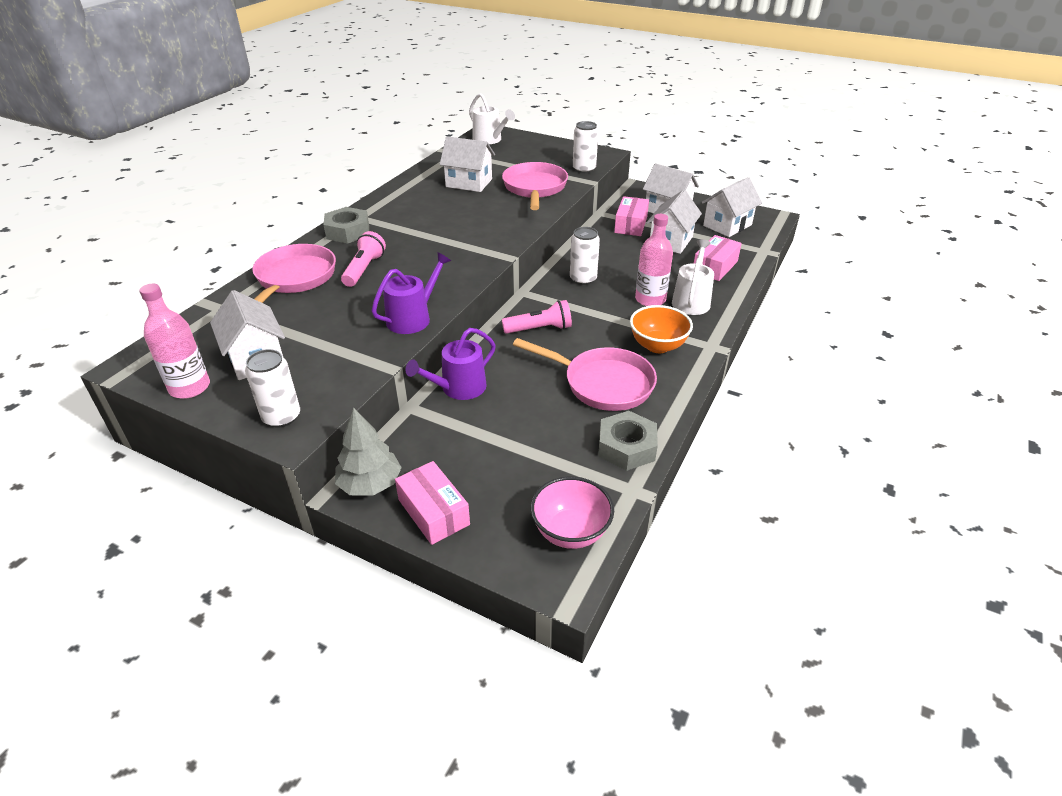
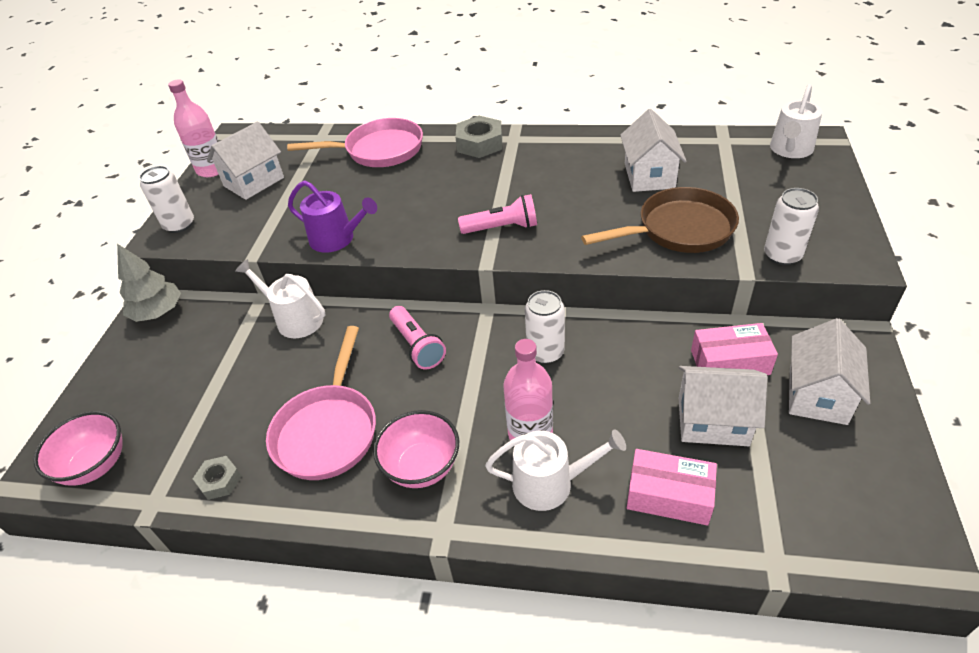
camera: 75 degrees right, 5 degrees up
(364, 269) = (413, 179): pink flashlight -> pink flashlight (502, 228)
(433, 512) = (125, 362): pink box -> none
(459, 388) = (295, 319): purple watering can -> white watering can
(535, 188) = (679, 229): pink pan -> brown pan
(626, 447) = (219, 481): grey nut -> grey nut, size x0.58
(657, 346) = (422, 467): orange bowl -> pink bowl
(727, 225) = (829, 489): white house -> none

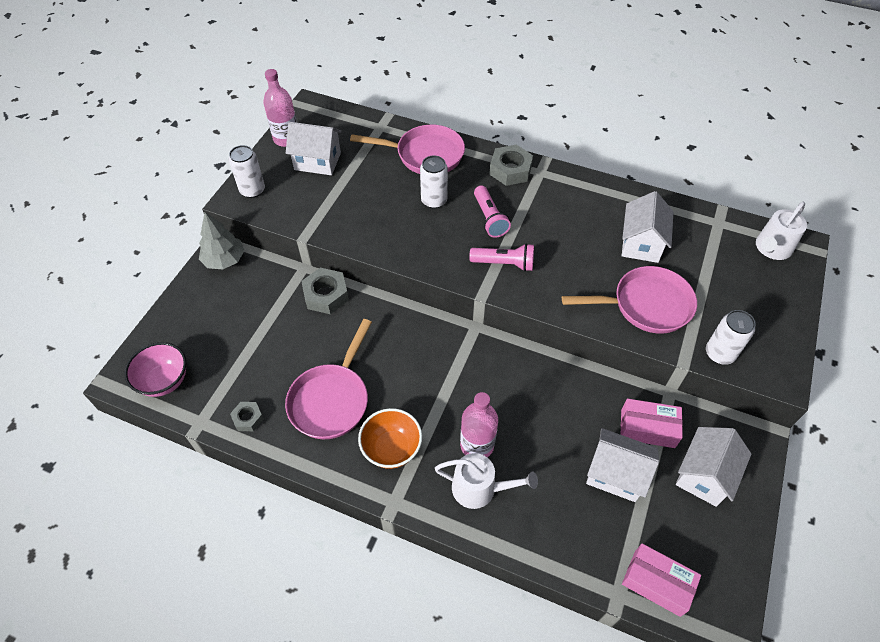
camera: 10 degrees right, 10 degrees up
(254, 182) = (317, 161): white house -> white house turned 45 degrees clockwise
(295, 319) = (326, 295): white watering can -> grey nut
(337, 239) = (371, 238): purple watering can -> none
(417, 346) = (413, 346): pink flashlight -> pink flashlight (489, 218)
(422, 467) = (392, 449): pink bowl -> orange bowl
(545, 352) = (509, 379): white can -> white can (434, 200)
(669, 495) = (561, 523): pink box -> pink box (657, 583)
(679, 229) = (646, 305): brown pan -> pink pan

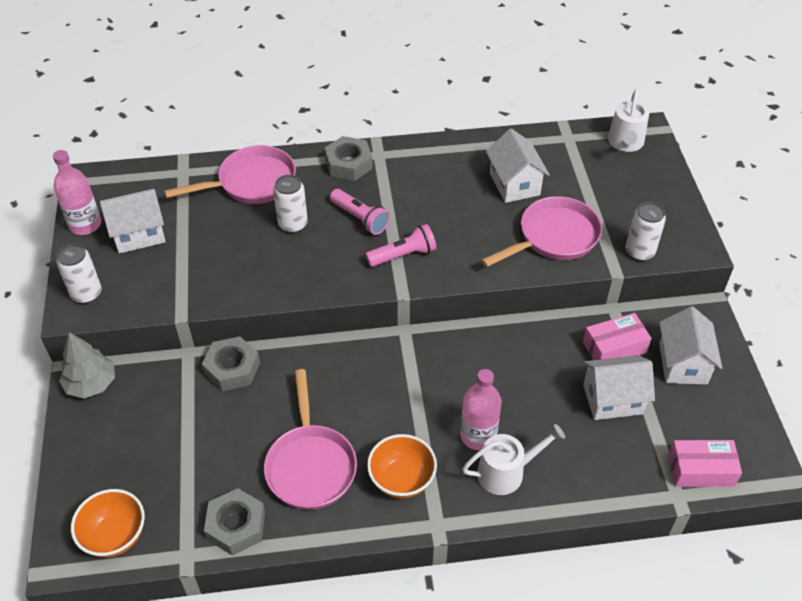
camera: 30 degrees left, 5 degrees down
(164, 381) = (115, 536): pink bowl -> orange bowl
(248, 418) = (236, 526): grey nut -> grey nut, size x1.71

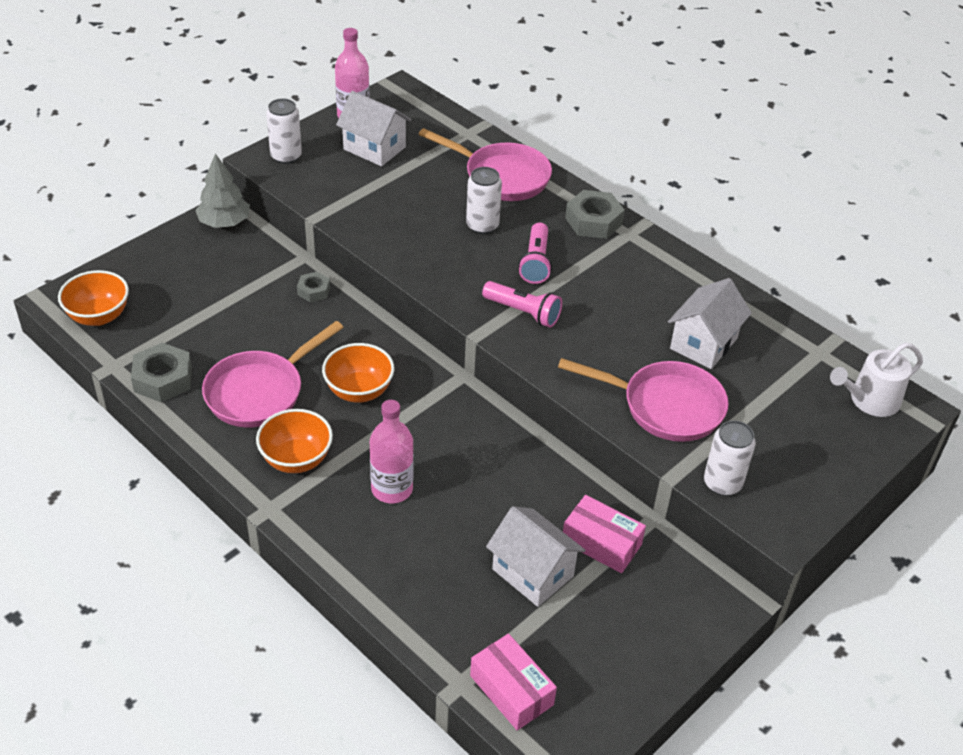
camera: 50 degrees right, 5 degrees down
(232, 368) = (313, 291): grey nut -> grey nut, size x0.58
(365, 400) = (359, 391): none -> orange bowl
(506, 472) = (369, 530): white watering can -> none
(682, 363) = (638, 612): white house -> none

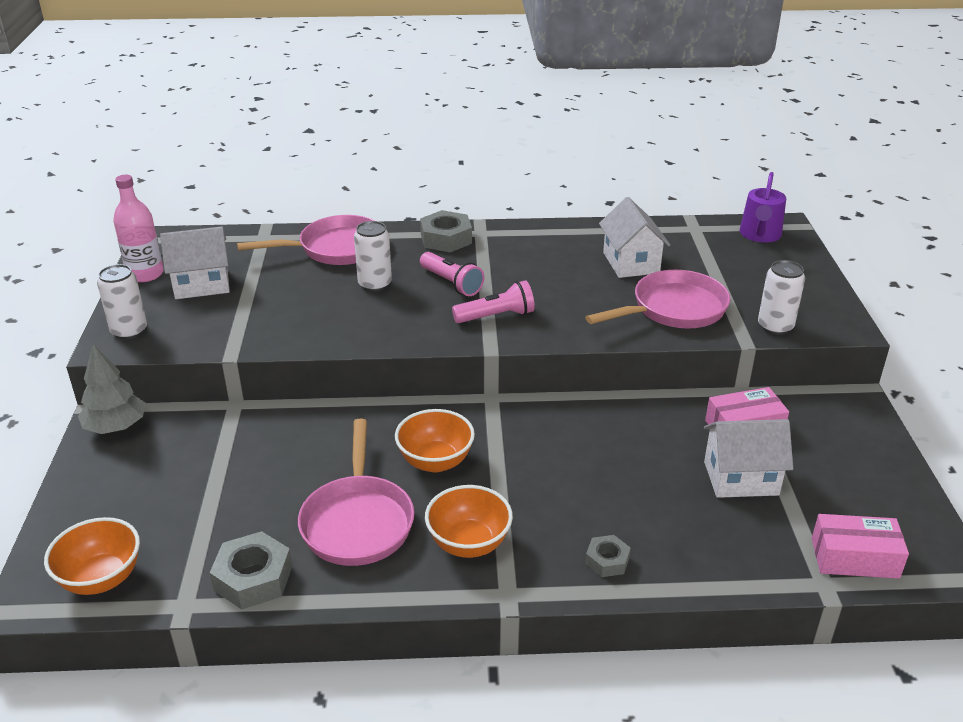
camera: 45 degrees left, 10 degrees down
(313, 291) = (282, 422): grey nut -> grey nut (607, 561)
(392, 489) = (569, 504): pink bottle -> none
(870, 400) = (760, 235): white watering can -> purple watering can

